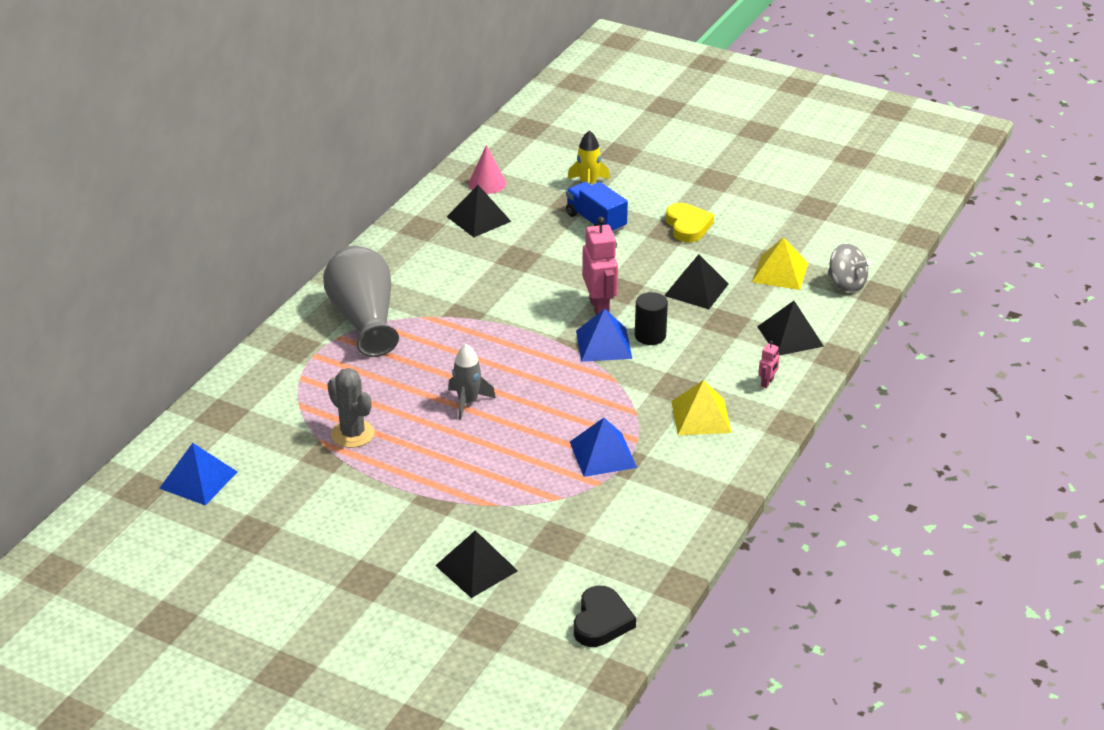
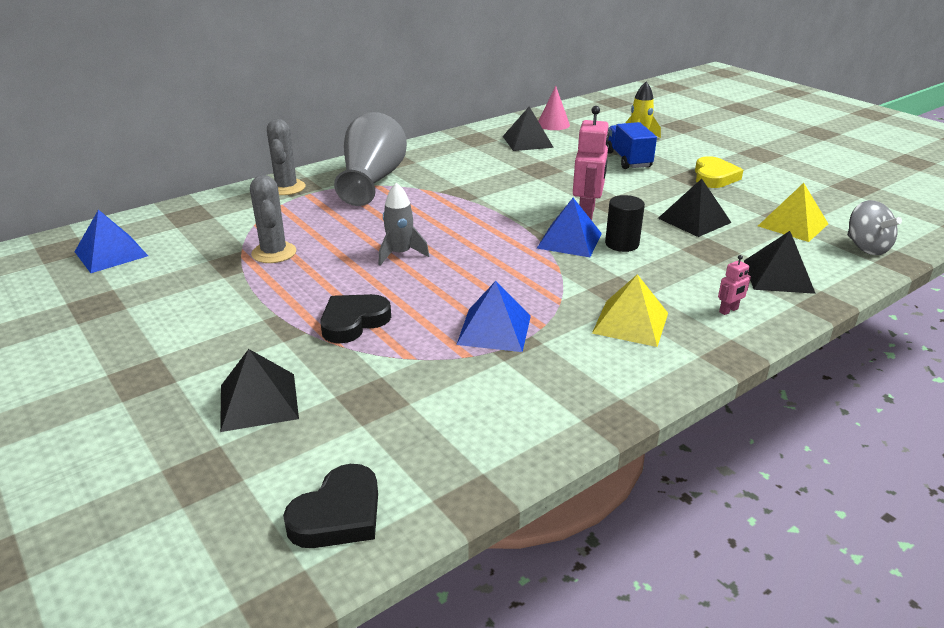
camera: 25 degrees right, 5 degrees down
(284, 352) = (286, 188): none -> grey cactus
(487, 481) = (353, 322): none -> black heart

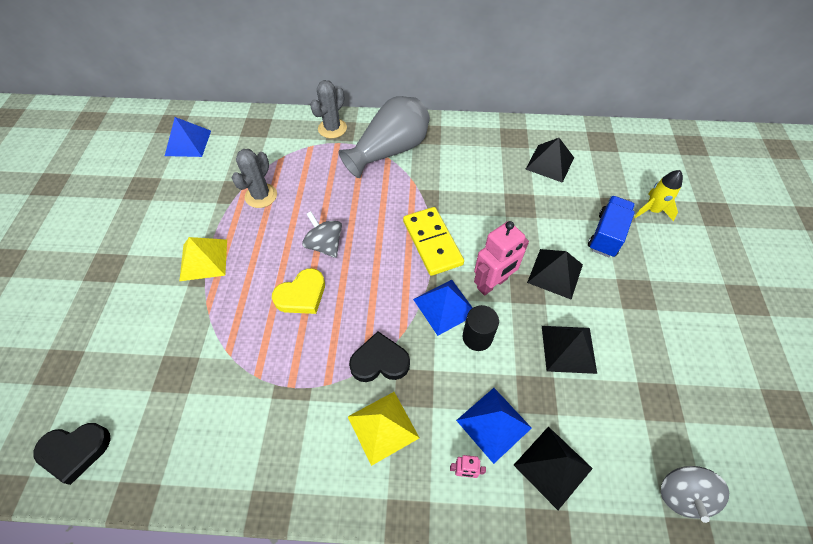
camera: 40 degrees right, 25 degrees up
(258, 401) = (129, 330): black pyramid -> black pyramid (555, 273)
(353, 322) = (234, 295): black heart -> black heart (379, 361)
(400, 254) = (325, 245): grey rocket -> grey spinning top
(494, 329) = (297, 364): blue pyramid -> blue pyramid (493, 424)
(500, 214) = (432, 242): none -> yellow domino
(553, 124) = (597, 150): pink cone -> none
(714, 177) = (657, 304): yellow heart -> yellow heart (302, 295)
(792, 224) = (650, 415): yellow pyramid -> yellow pyramid (204, 259)

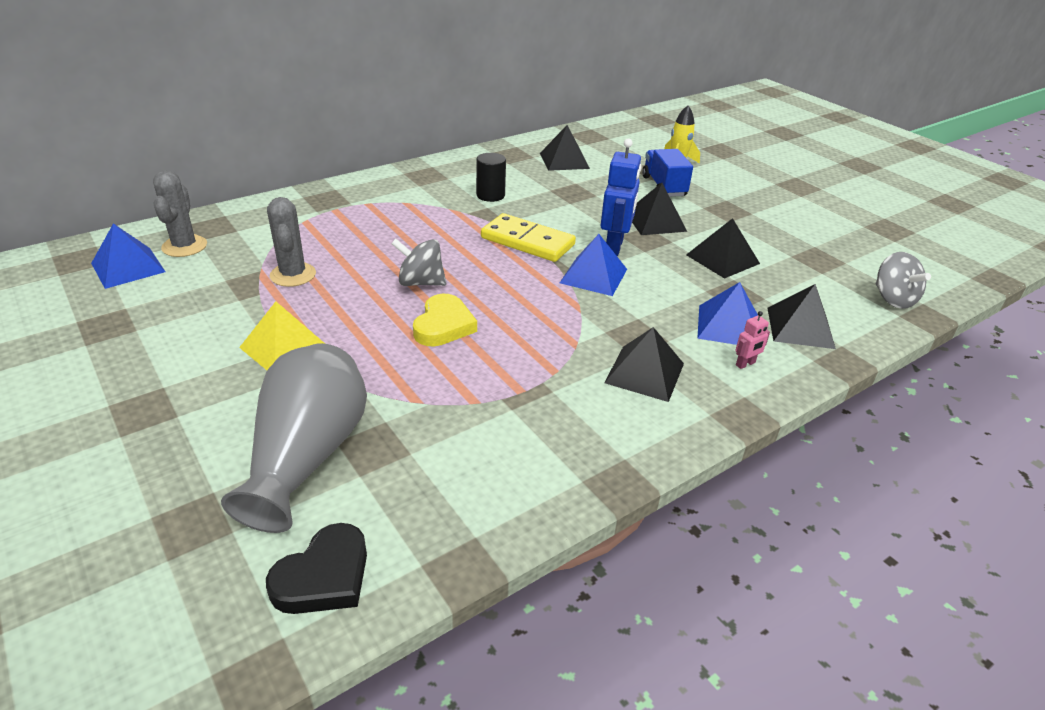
camera: 40 degrees left, 20 degrees down
(332, 128) = (314, 201): grey cactus -> grey cactus (184, 246)
(379, 361) = (584, 334): black heart -> none
(383, 427) = (644, 373): yellow pyramid -> black pyramid
(389, 151) = (402, 197): grey vase -> grey vase (307, 456)
(477, 337) = (646, 282): black cylinder -> black cylinder (490, 195)
(492, 284) = (614, 246): pink robot -> blue robot

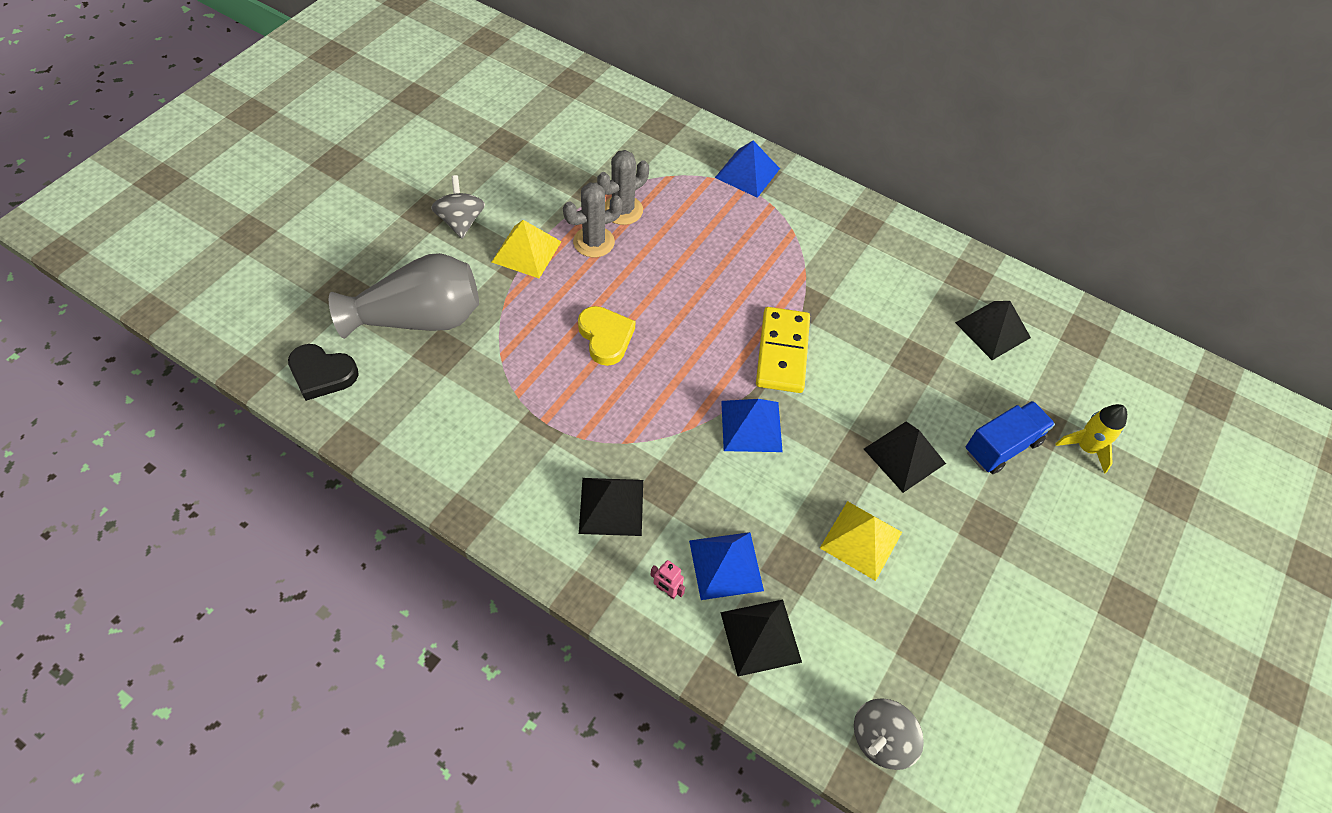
camera: 65 degrees right, 20 degrees up
(128, 267) = (577, 113): blue pyramid -> blue pyramid (747, 173)
(184, 246) = (623, 127): grey cactus -> grey cactus (594, 242)
(420, 282) = (660, 297): grey spinning top -> grey spinning top (461, 221)
(443, 325) = (605, 337): yellow heart -> yellow heart turned 105 degrees counterclockwise
(490, 195) = (856, 291): black cylinder -> none
(614, 246) = (821, 430): blue robot -> none
(722, 259) = (861, 540): black pyramid -> yellow pyramid

